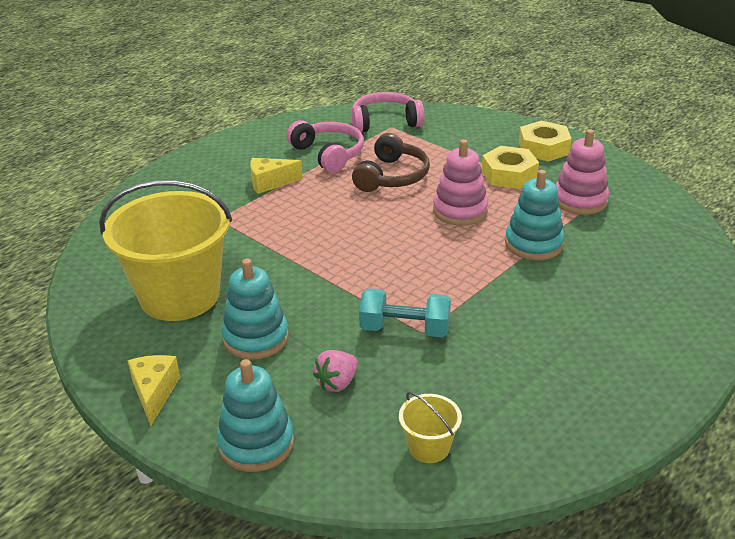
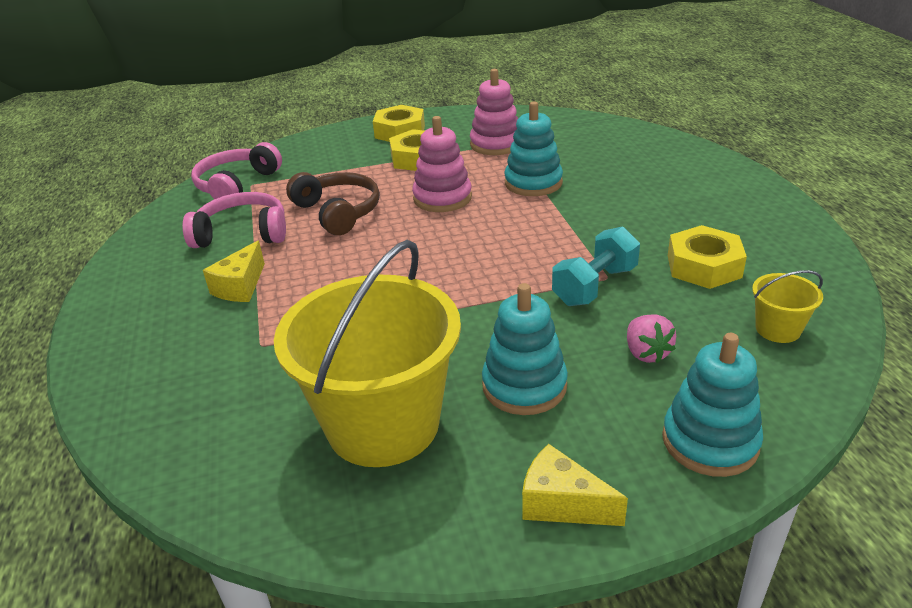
camera: 55 degrees left, 0 degrees up
(490, 379) = (704, 266): none -> yellow nut

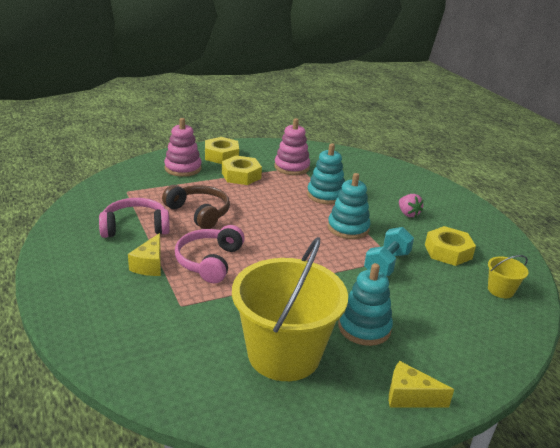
camera: 15 degrees left, 5 degrees down
(237, 185) = (116, 191): pink headphones -> pink headphones (209, 261)
(442, 198) = (268, 204): pink stacking toy -> pink stacking toy (183, 168)
(646, 353) = (430, 306): pink strawberry -> pink strawberry (408, 214)
(710, 441) = (481, 357): turquoise stacking toy -> turquoise stacking toy (348, 228)

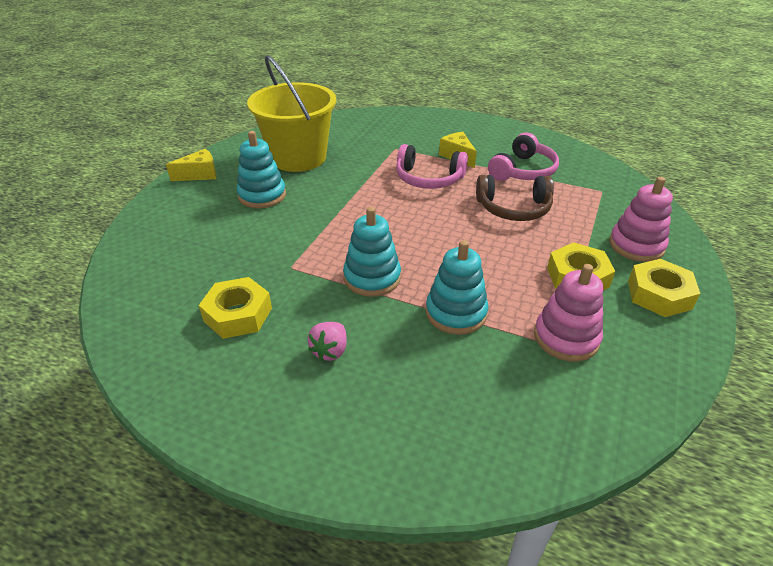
camera: 140 degrees right, 10 degrees up
(209, 261) = (428, 178): pink headphones -> pink headphones turned 135 degrees clockwise
(387, 264) = (291, 257): turquoise dumbbell -> none
(408, 214) = (330, 351): pink strawberry -> pink strawberry turned 90 degrees counterclockwise
(500, 290) = (155, 295): yellow bucket -> none

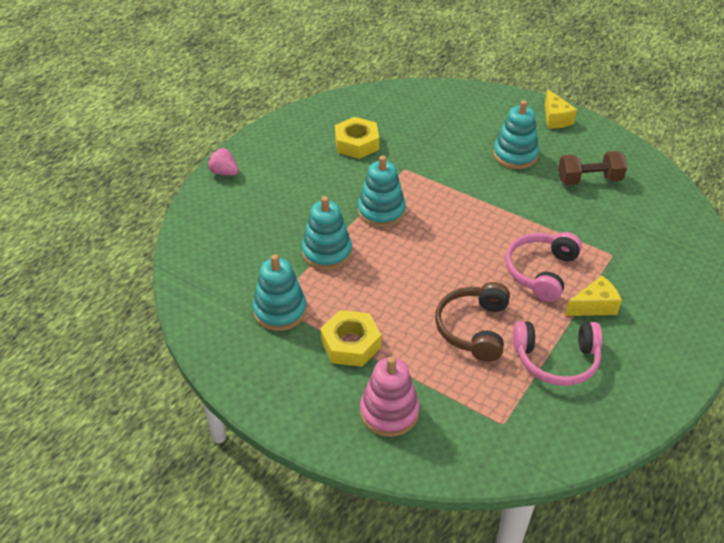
camera: 100 degrees right, 5 degrees up
(298, 157) = (589, 180): yellow bucket -> brown dumbbell
(330, 351) = (308, 184): pink strawberry -> pink strawberry (224, 172)
(523, 171) = (556, 359): pink headphones -> pink headphones turned 45 degrees counterclockwise
(566, 338) = (280, 311): pink stacking toy -> turquoise stacking toy
(659, 294) = (311, 397): yellow nut -> none

